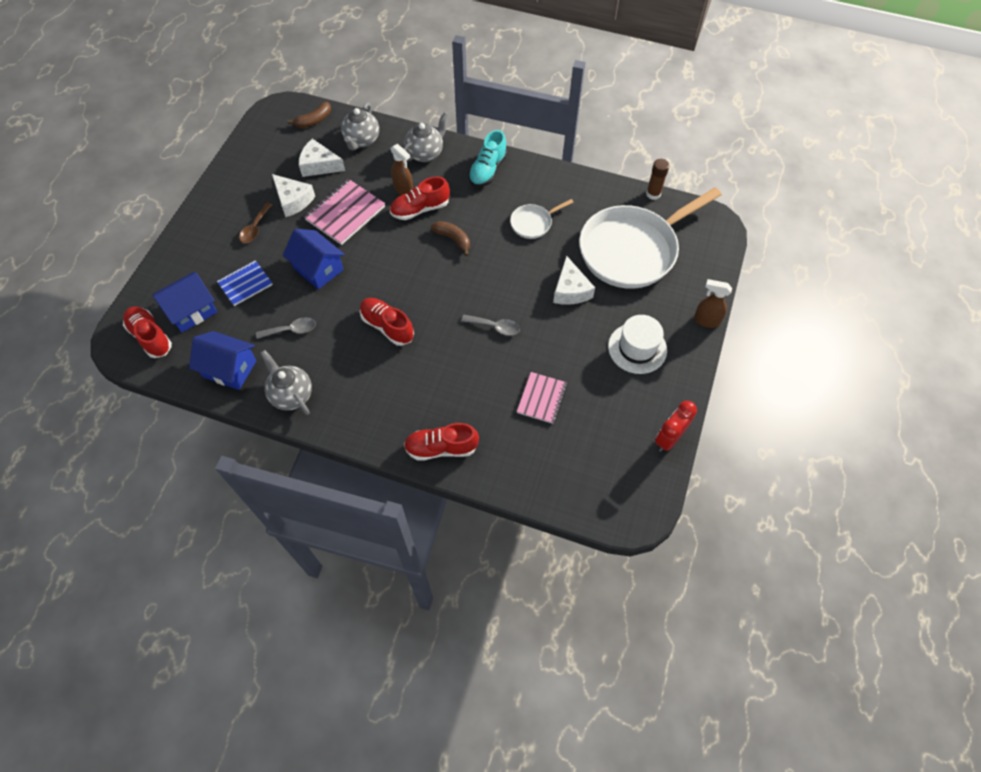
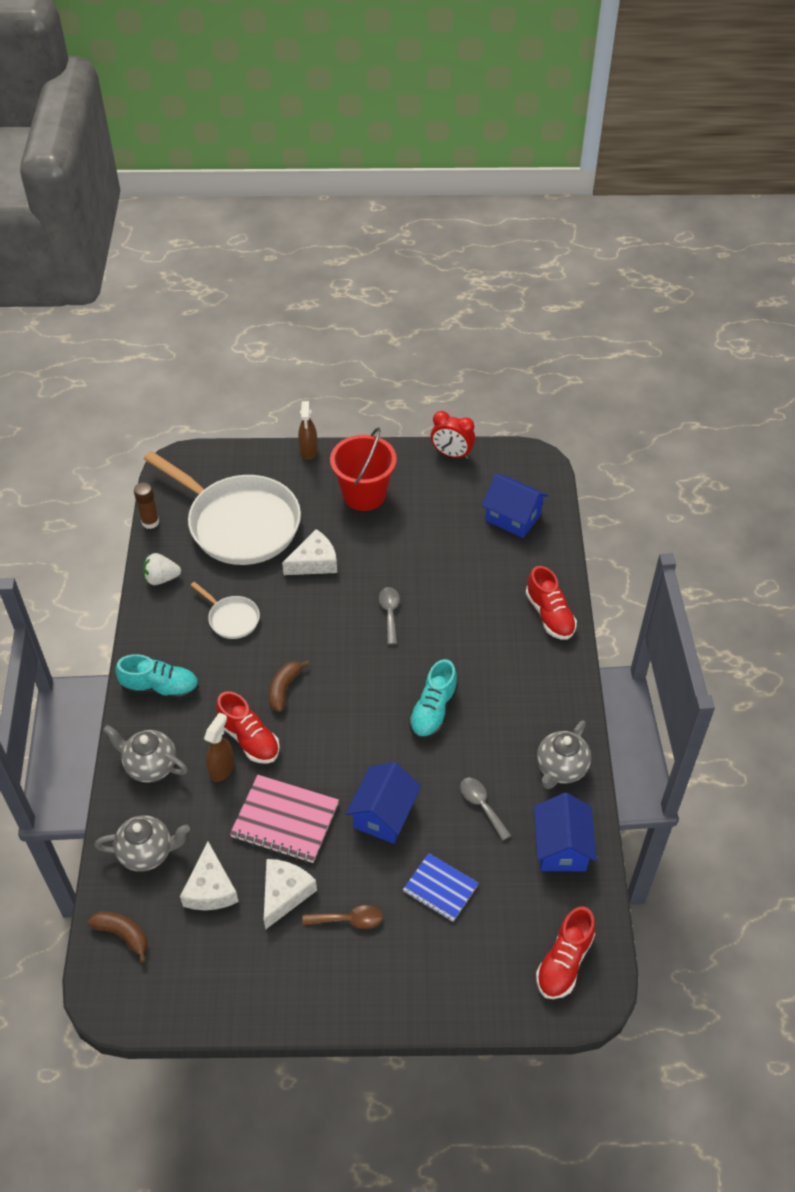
camera: 110 degrees left, 10 degrees down
(191, 311) = (506, 932): blue house -> blue house (513, 517)
(387, 326) = (433, 711): red shoe -> turquoise shoe
(541, 398) = (456, 553): pink notebook -> none
(590, 190) = (161, 578): none -> white strawberry
(637, 348) = (364, 494): white hat -> red bucket

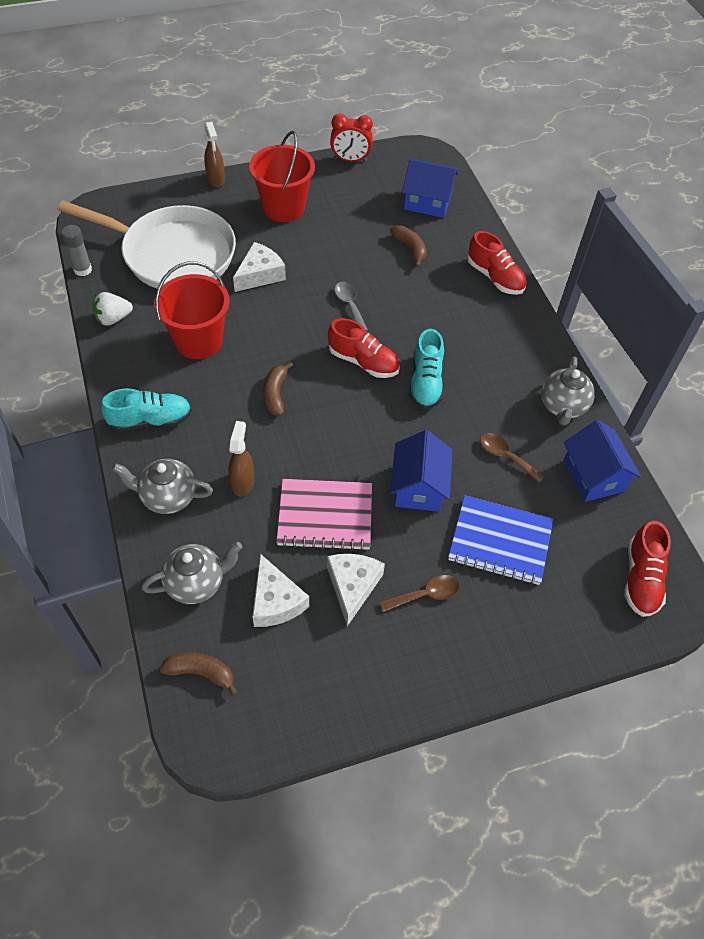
camera: 20 degrees left, 5 degrees up
(150, 522) = (82, 270): brown glue stick -> grey glue stick
(232, 618) = (198, 341): white pan -> red bucket
(249, 738) = (259, 448): red shoe -> red shoe (363, 362)
(440, 888) = (500, 541): blue notebook -> blue notebook, size x1.54
(474, 565) = (410, 249): none -> brown banana
(481, 805) = (505, 456): grey spoon -> brown spoon

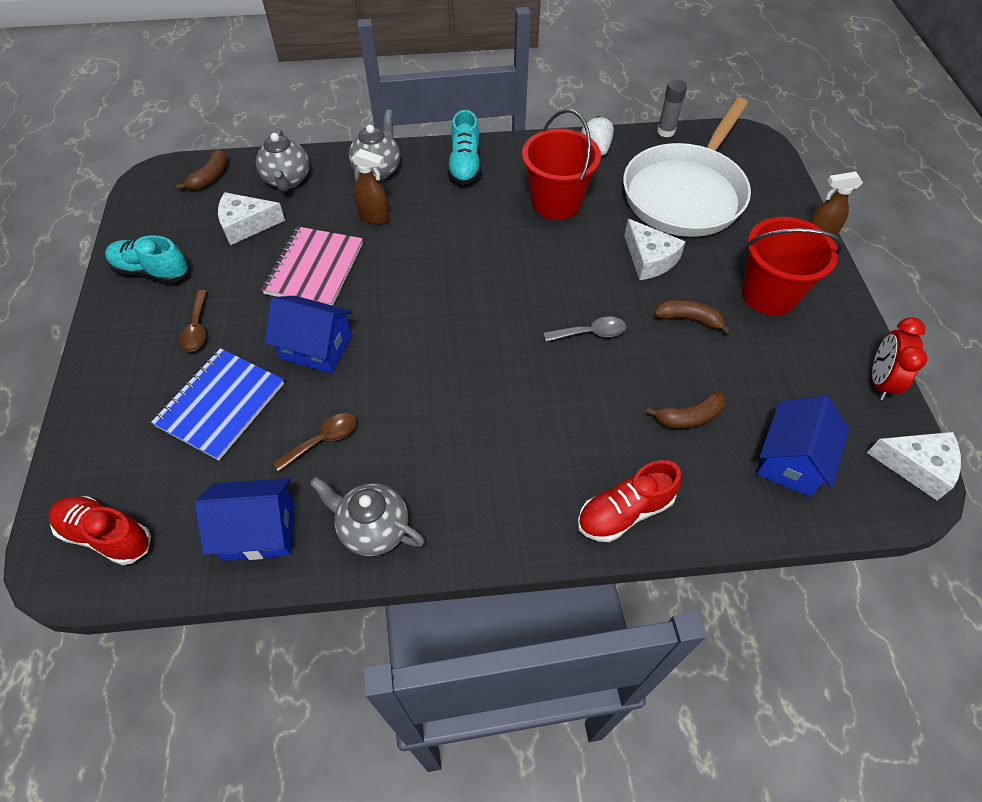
camera: 105 degrees right, 0 degrees up
(275, 394) = (472, 252): brown banana -> brown banana (689, 319)
(352, 586) = (233, 276): white cheese -> white cheese (916, 466)
(363, 362) = (499, 331): red shoe -> none
(425, 382) = (454, 384): turquoise shoe -> turquoise shoe (152, 271)

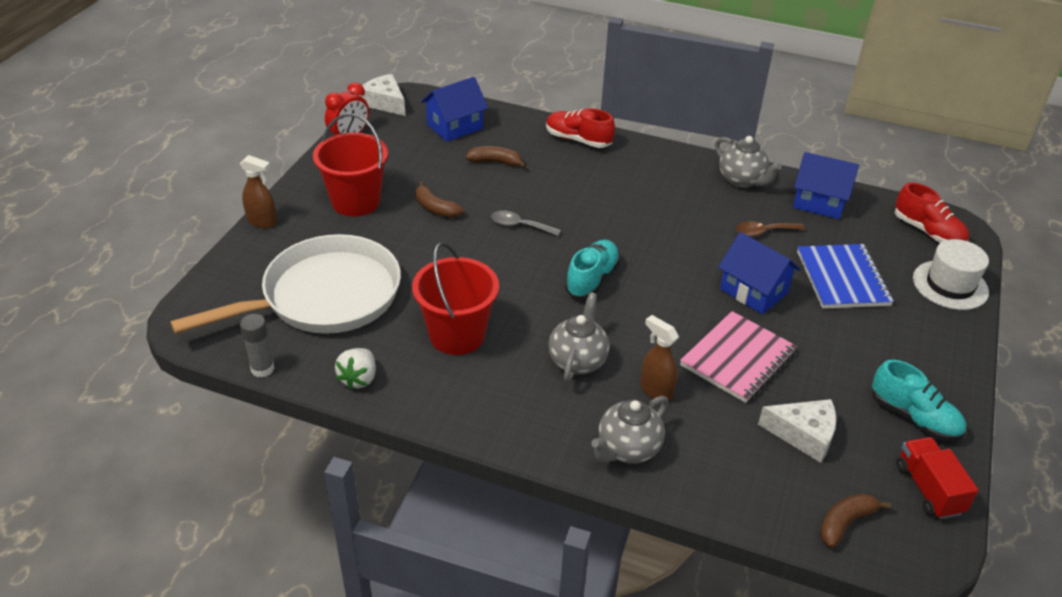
camera: 155 degrees left, 15 degrees down
(91, 447) = (950, 285): none -> white hat
(146, 219) = (928, 489): none -> red truck
(197, 328) = (863, 343): brown spoon -> none
(221, 404) = (842, 278): blue notebook -> blue notebook turned 60 degrees counterclockwise
(287, 180) = (744, 478): grey teapot -> grey teapot (577, 361)
(465, 165) = (521, 416): turquoise shoe -> turquoise shoe (592, 279)
(624, 512) = (578, 140): red shoe -> red shoe turned 150 degrees counterclockwise
(649, 259) = (420, 257): white cheese -> none

